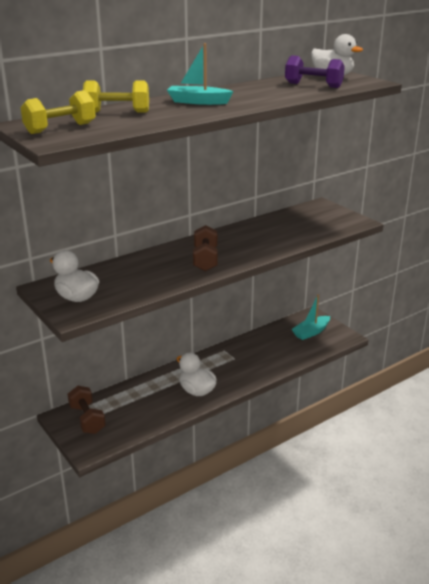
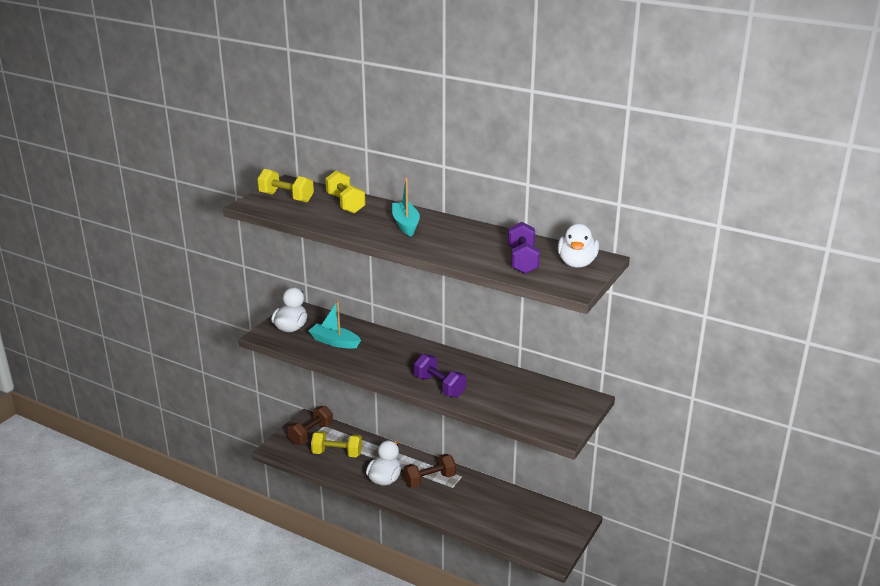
camera: 65 degrees right, 0 degrees up
(134, 410) = (337, 453): none -> yellow dumbbell
(205, 259) = (397, 364): brown dumbbell -> brown dumbbell (429, 480)
(257, 249) = (439, 386): none -> purple dumbbell
(311, 332) = (542, 527): turquoise boat -> turquoise boat (334, 342)

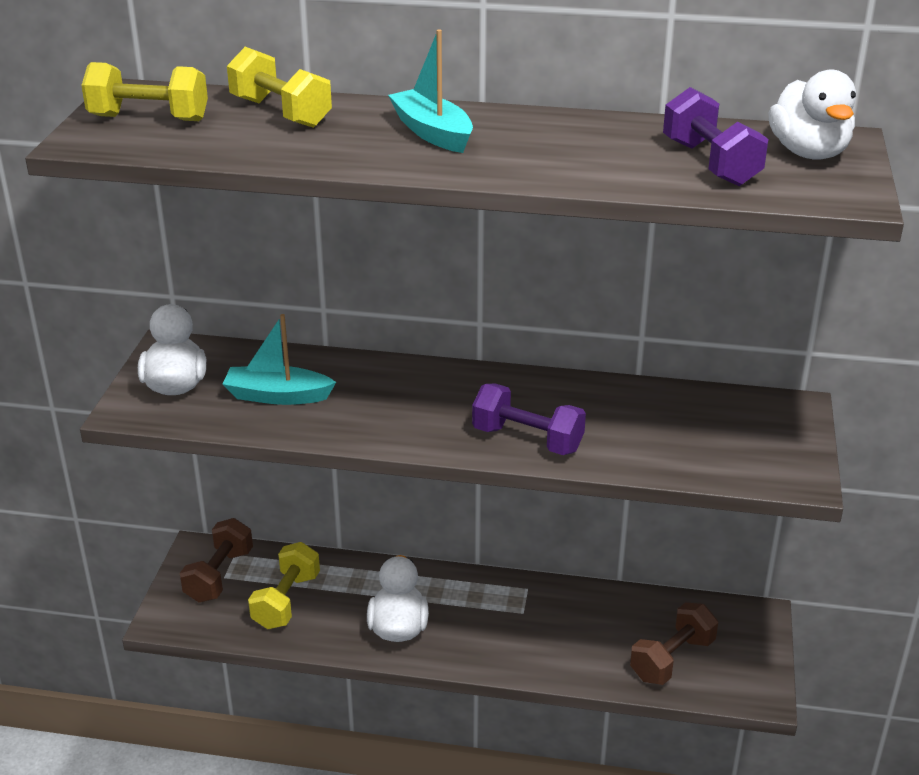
camera: 20 degrees left, 5 degrees up
(337, 453) = (286, 601): yellow dumbbell -> yellow dumbbell turned 60 degrees counterclockwise
(429, 480) = (477, 609): brown dumbbell -> brown dumbbell (672, 659)

